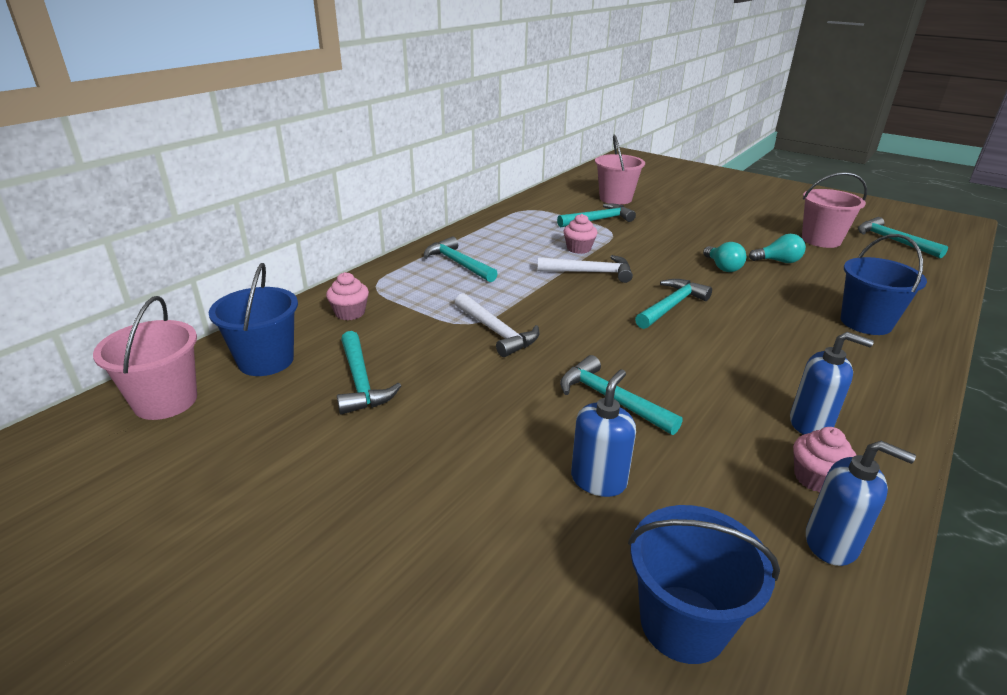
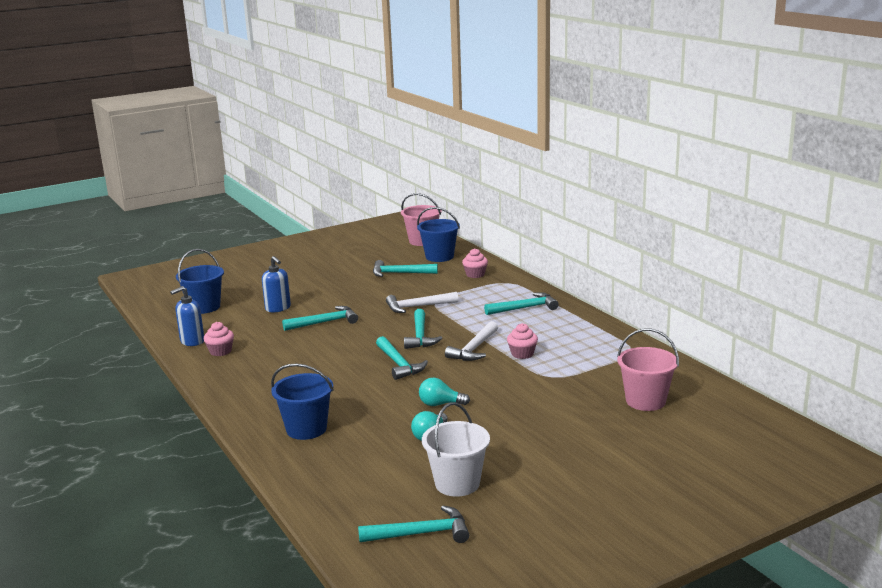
camera: 115 degrees right, 10 degrees down
(598, 220) = (584, 377): turquoise hammer -> turquoise hammer (420, 336)
(810, 424) = (249, 364): blue soap dispenser -> none
(821, 240) = (457, 483): pink bucket -> white bucket

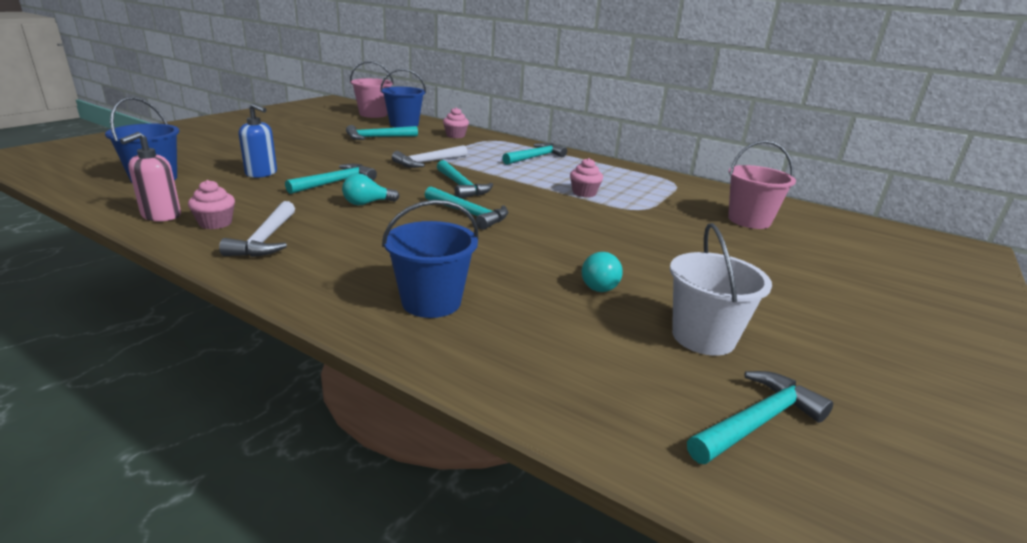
camera: 30 degrees left, 5 degrees up
(192, 341) = (161, 216): blue soap dispenser -> pink soap dispenser
(440, 404) = (565, 248): turquoise light bulb -> turquoise light bulb (367, 203)
(474, 349) = (532, 193): white hammer -> white hammer (265, 239)

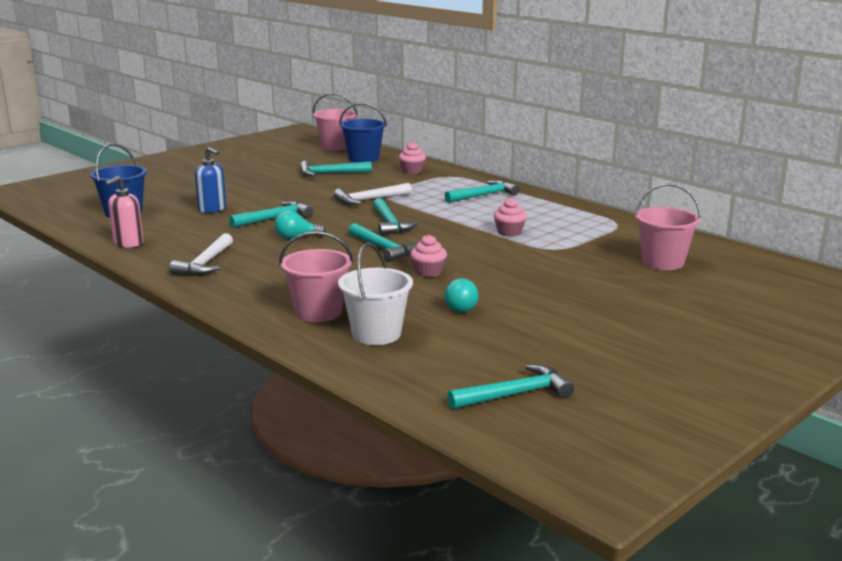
camera: 15 degrees right, 5 degrees down
(215, 223) = (169, 250): pink cupcake -> pink cupcake (428, 272)
(431, 302) = (318, 312): blue bucket -> pink bucket
(703, 337) = (522, 346): white bucket -> white bucket (376, 334)

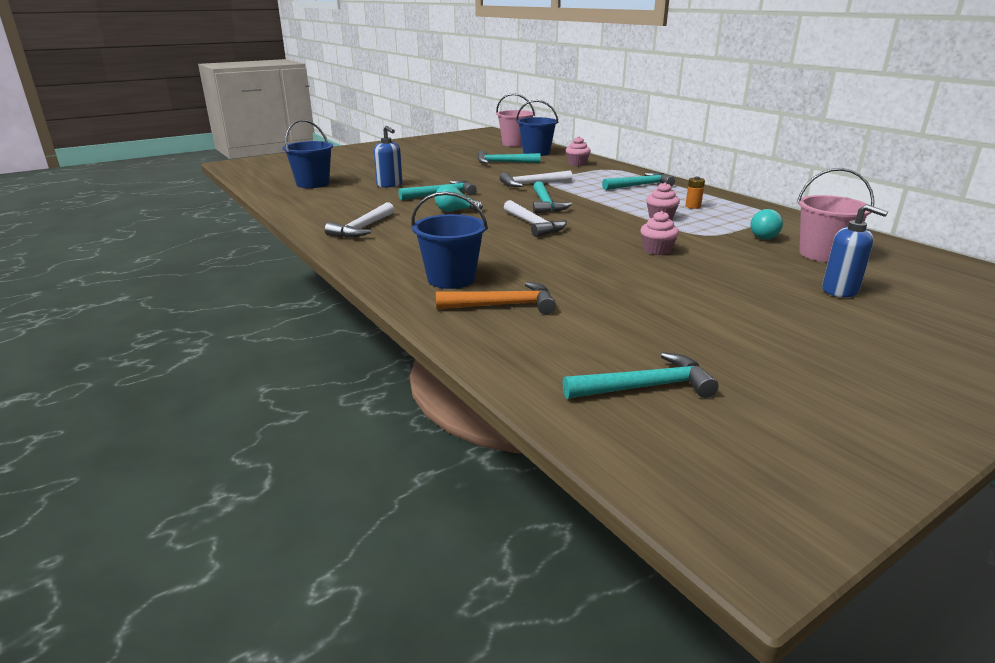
camera: 10 degrees right, 5 degrees up
(128, 243) = (303, 208): pink soap dispenser -> none
(318, 312) = (451, 279): pink bucket -> blue bucket
(376, 334) = (503, 305): white bucket -> orange hammer
(384, 249) = (534, 225): turquoise hammer -> white hammer
(428, 272) = (572, 248): pink cupcake -> pink cupcake (657, 250)
(462, 307) = (600, 284): turquoise light bulb -> turquoise light bulb (764, 236)
(540, 217) = (693, 206): none -> orange battery
(676, 297) = (840, 290): none -> blue soap dispenser

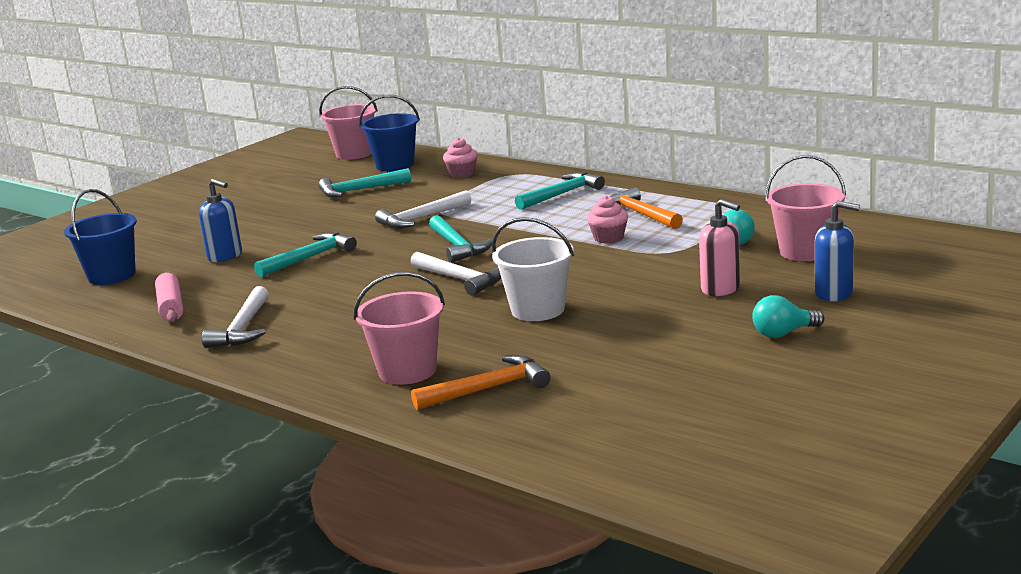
camera: 15 degrees left, 5 degrees down
(330, 207) = (171, 307): none -> pink rolling pin
(451, 279) = (407, 371): blue bucket -> pink bucket
(455, 211) = (346, 279): turquoise light bulb -> turquoise light bulb (783, 333)
(578, 255) = (538, 310): none -> white bucket
(645, 387) = (681, 439): turquoise hammer -> none
(657, 250) = (624, 284): pink cupcake -> none
(693, 206) = (640, 214): orange battery -> orange hammer
(737, 268) = (721, 289): none -> pink soap dispenser

